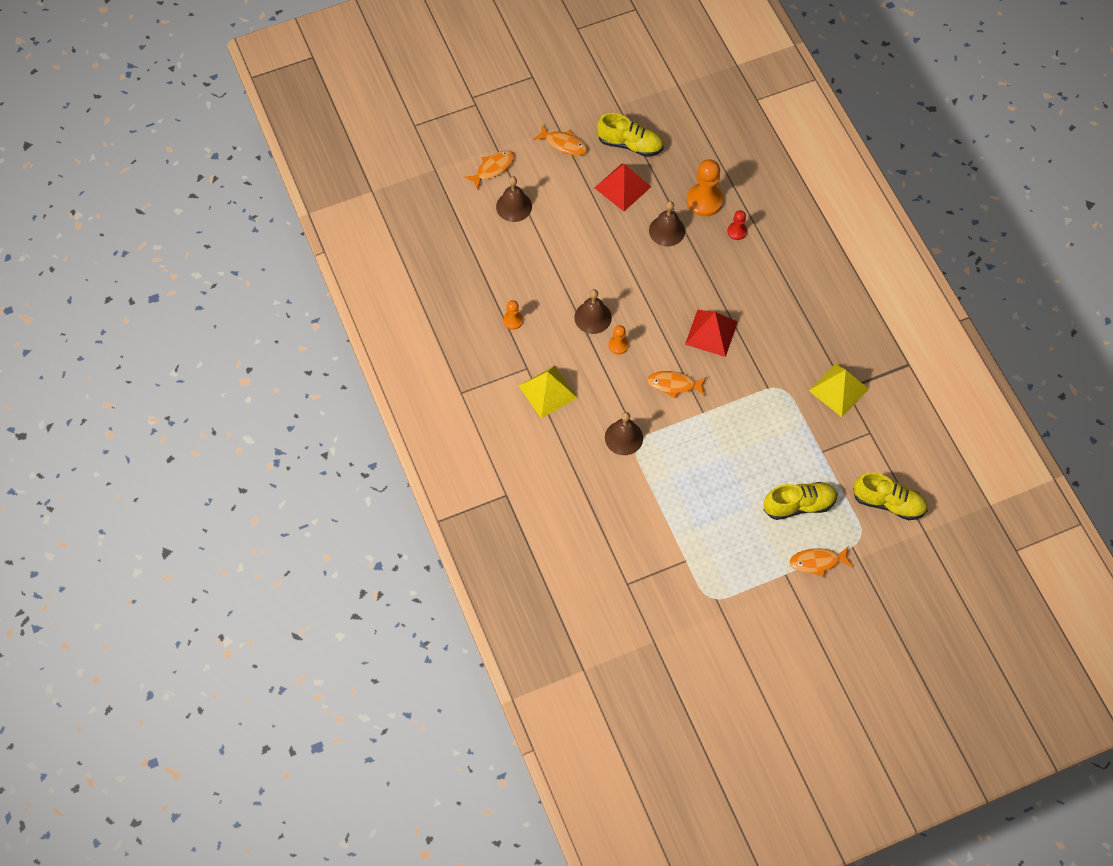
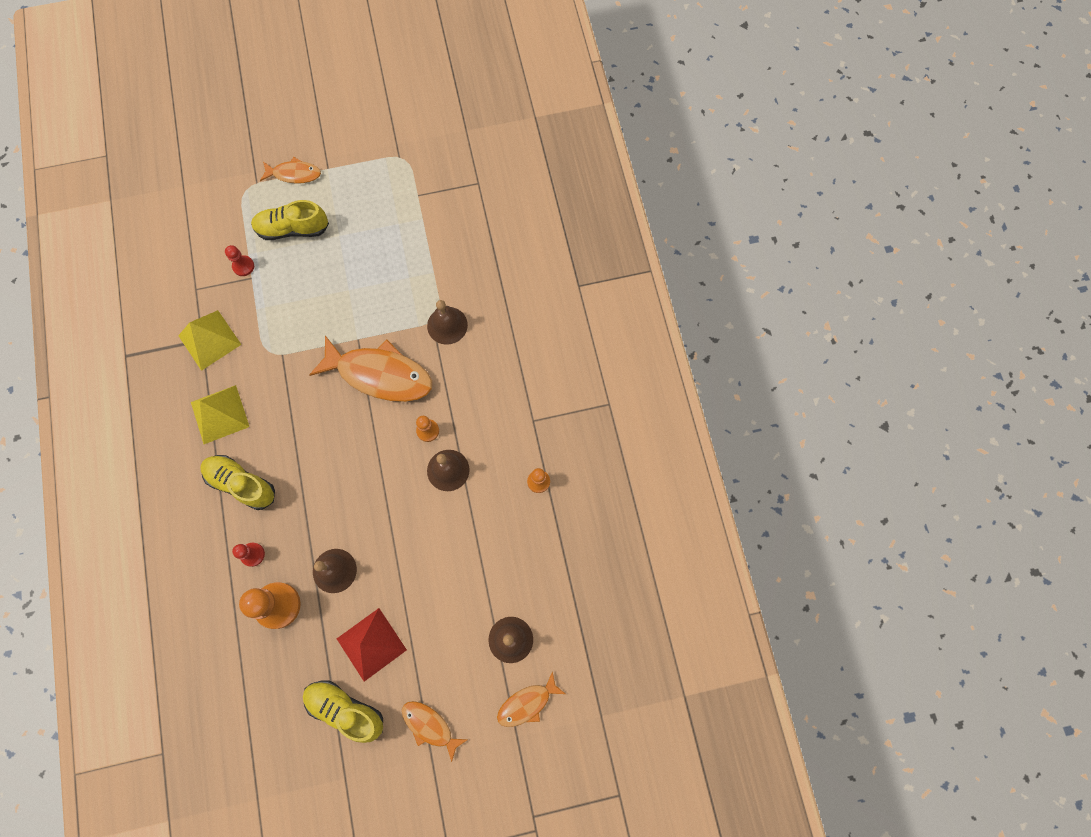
camera: 170 degrees left, 10 degrees up
(548, 391) = (516, 389): yellow pyramid -> yellow pyramid (220, 414)
(674, 384) = (379, 374): orange fish -> orange fish, size x1.89
(711, 333) = (322, 428): red pyramid -> none
(833, 461) = (243, 266): none -> red pawn
(888, 503) = (206, 217): yellow shoe -> yellow shoe (241, 484)

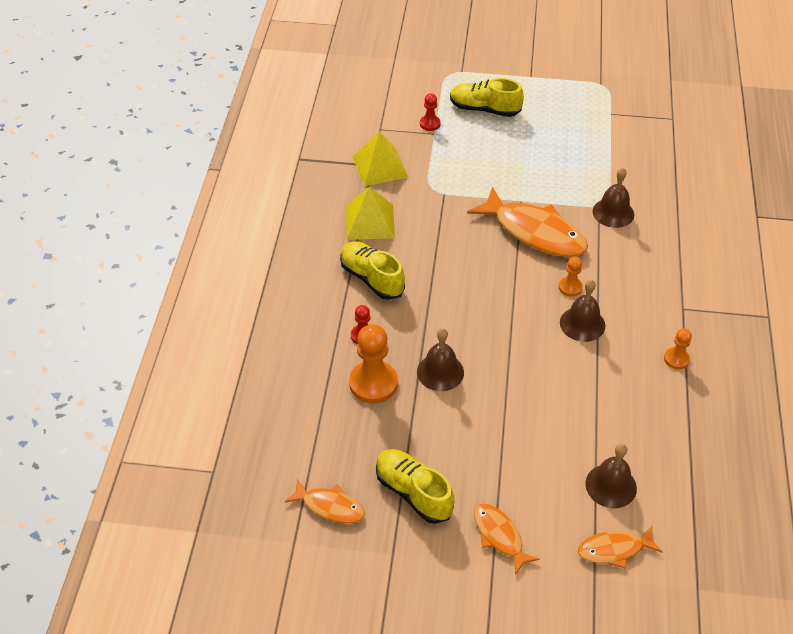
camera: 20 degrees right, 25 degrees down
(294, 174) = (498, 73): orange fish -> orange fish (330, 506)
(371, 644) = (459, 444): red pyramid -> none

